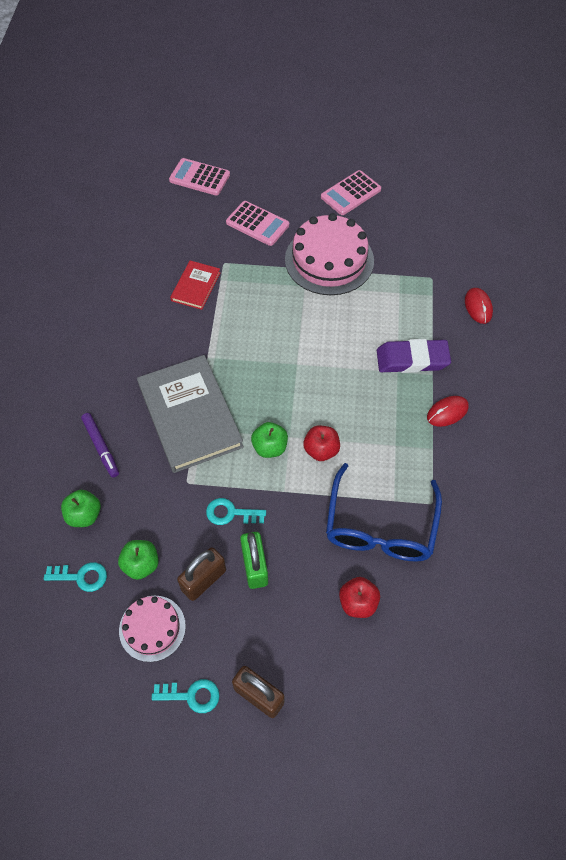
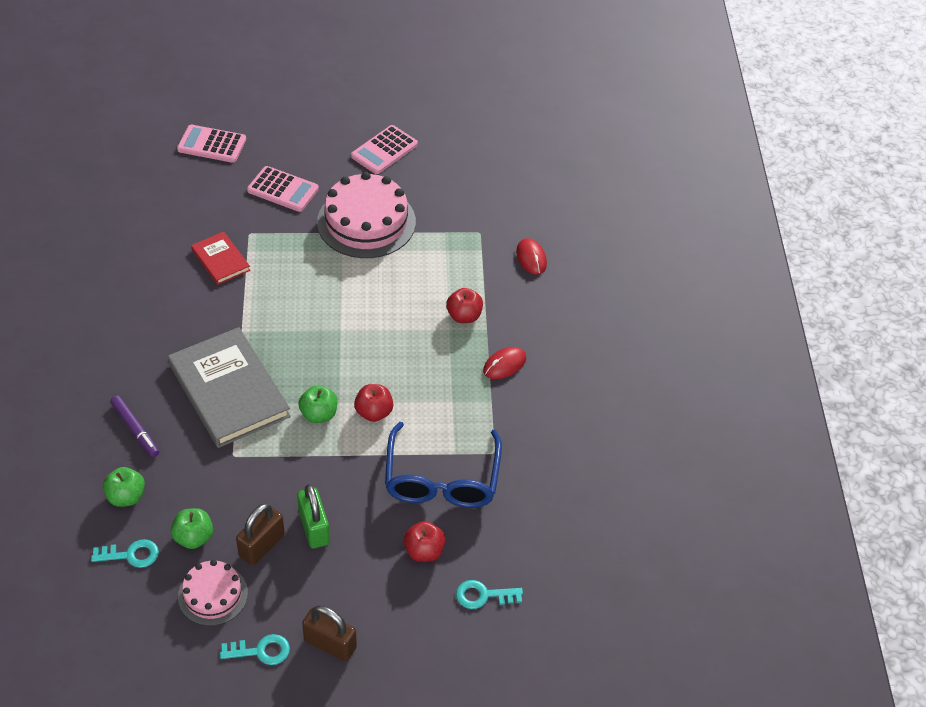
camera: 10 degrees left, 10 degrees down
(196, 286) = (221, 260): red book -> red book turned 45 degrees counterclockwise
(231, 513) = (283, 481): turquoise key -> turquoise key (483, 595)
(412, 359) = (464, 316): purple eraser -> red apple

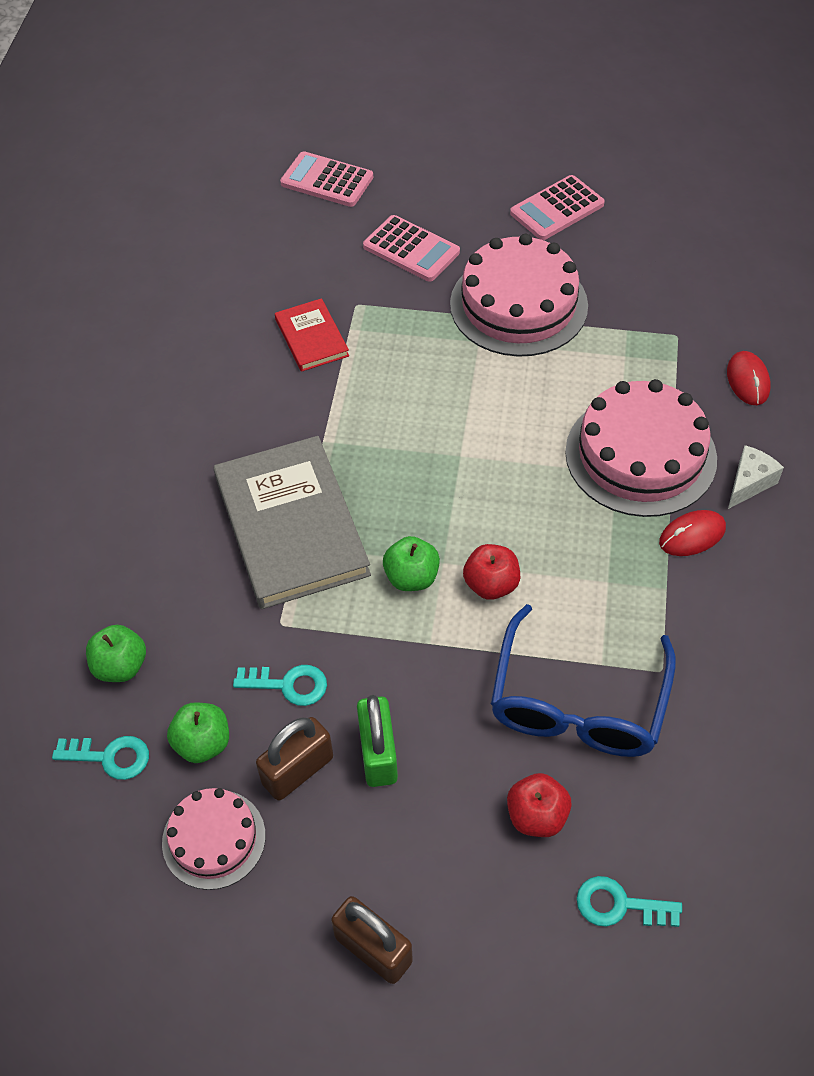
camera: 15 degrees right, 5 degrees up
(135, 429) = (152, 567): purple marker -> none
(261, 651) = (268, 943): turquoise key -> turquoise key (288, 685)
(464, 316) = (640, 455): red apple -> pink cake
(538, 326) = (749, 483): none -> white cheese

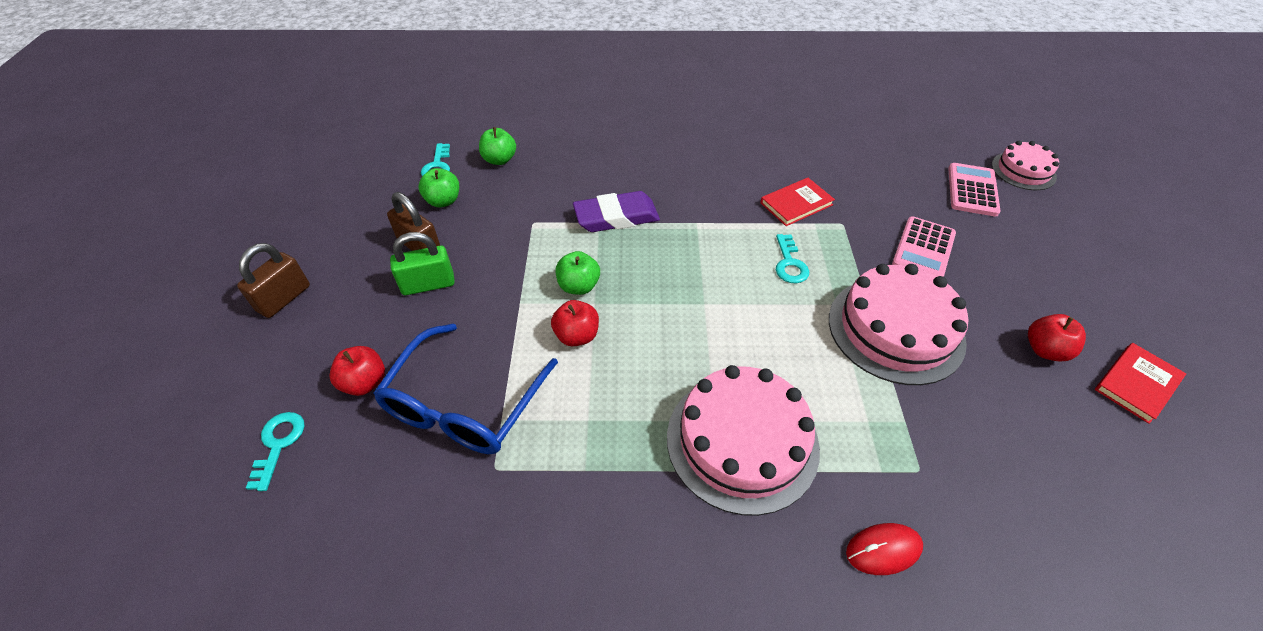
camera: 80 degrees right, 5 degrees down
(213, 839) = (377, 215): pink cake -> pink cake (1023, 171)
(288, 685) = (485, 233): turquoise key -> turquoise key (789, 264)
(291, 525) = (616, 217): grey book -> purple eraser
(557, 209) = (1045, 350): pink calculator -> red apple
(578, 702) = (464, 404): blue glasses -> blue glasses turned 75 degrees counterclockwise
(600, 167) = (1137, 384): none -> red book
(692, 535) = (652, 492): red mouse -> none
(749, 483) = (732, 551): white cheese -> none

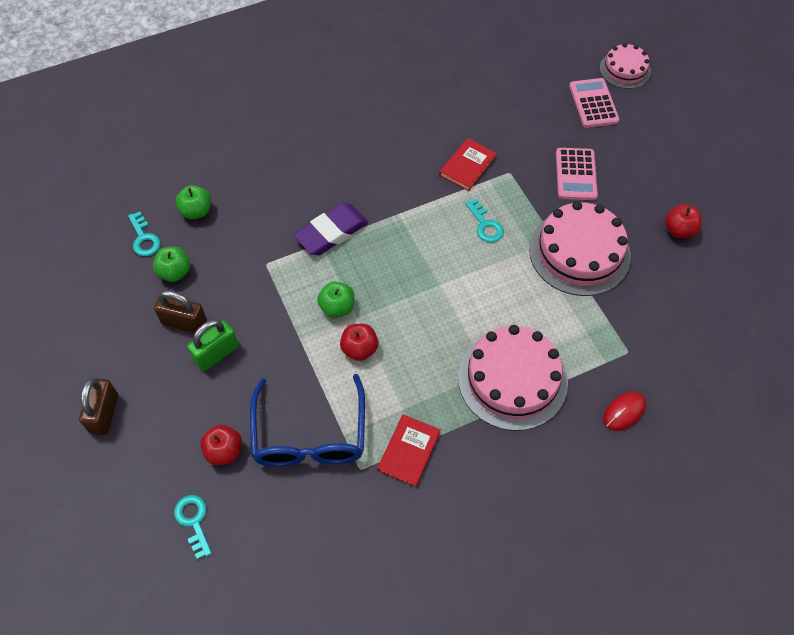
camera: 25 degrees left, 10 degrees up
(1137, 384) = (739, 234): red book -> red book (409, 451)

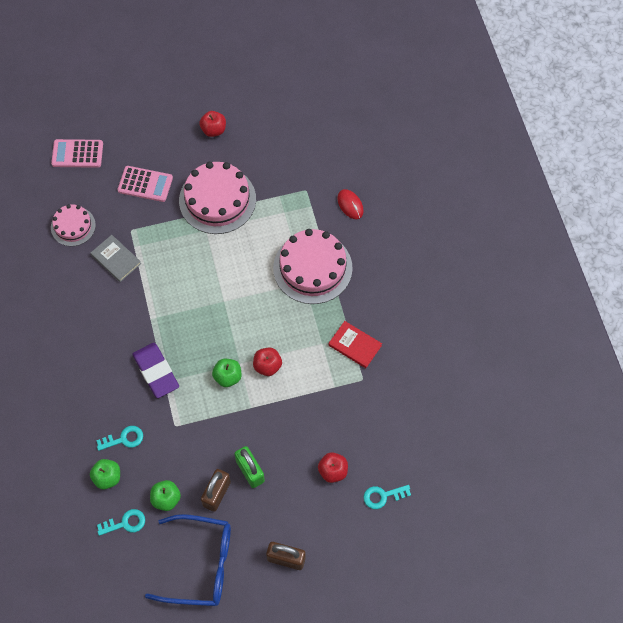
camera: 80 degrees left, 5 degrees up
(309, 435) = (330, 410): blue glasses -> blue glasses (200, 564)
(467, 166) = (116, 259): red book -> grey book
(485, 225) = (177, 258): turquoise key -> turquoise key (124, 439)
(625, 69) = (48, 122): pink cake -> pink cake (73, 226)

